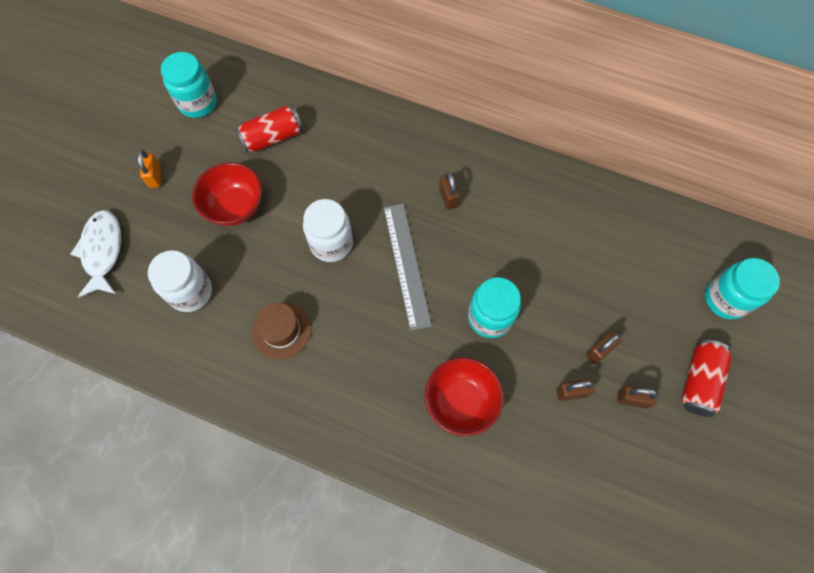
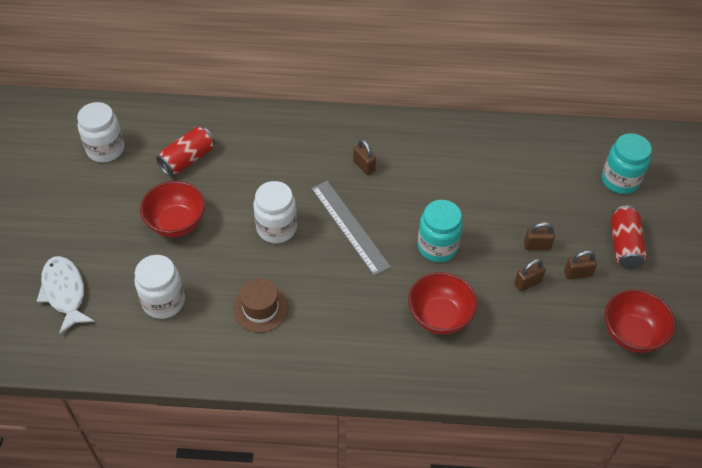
camera: 20 degrees left, 15 degrees down
(155, 176) = (90, 219): orange padlock -> none
(198, 103) = (105, 149): turquoise jar -> white jar
(599, 351) = (537, 246): brown padlock -> brown padlock turned 60 degrees clockwise
(665, 494) = (631, 334): none -> red bowl

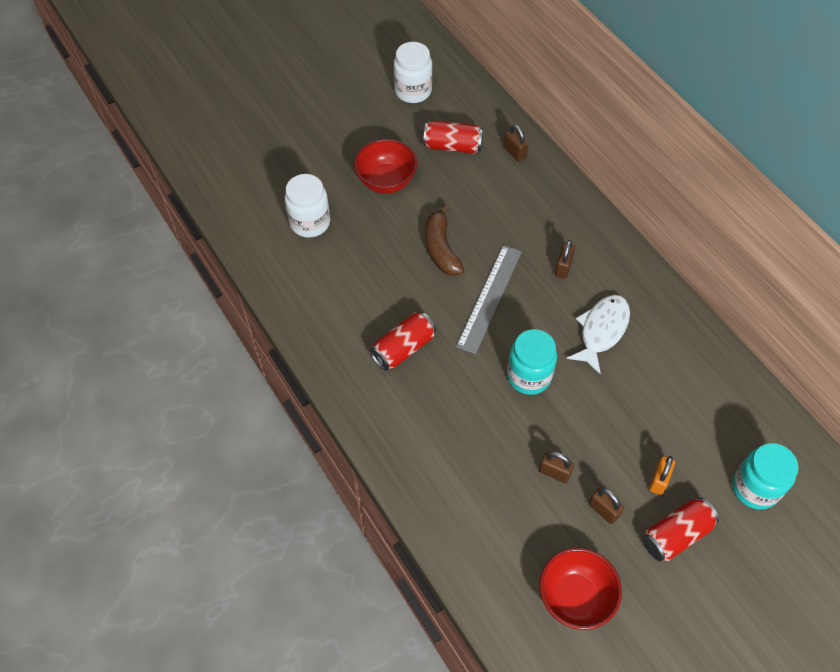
camera: 55 degrees right, 5 degrees up
(65, 292) = (268, 159): white fish -> white fish (602, 331)
(260, 308) = (356, 288): brown hat -> none
(276, 228) = (441, 248): white jar -> brown banana
(345, 311) = (403, 348): none -> red can
(439, 317) = (457, 422): red bowl -> none
(537, 246) = (604, 457): brown padlock -> brown padlock (514, 152)
(577, 227) = (659, 480): none -> orange padlock

